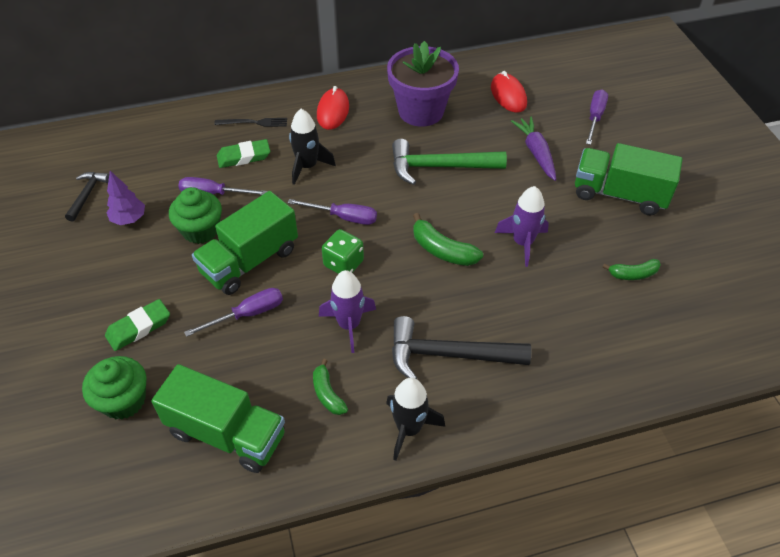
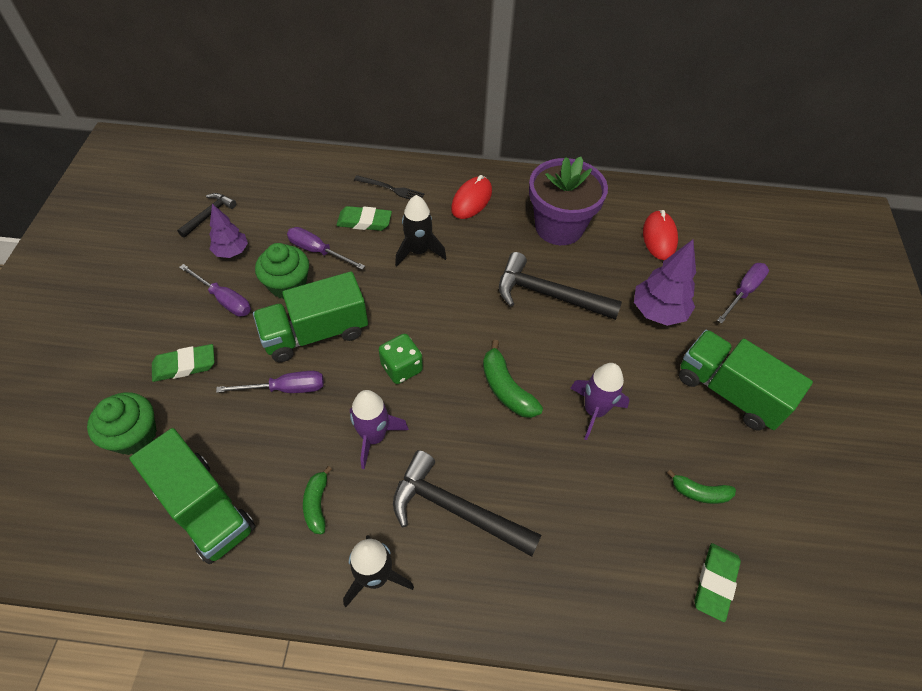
camera: 20 degrees right, 5 degrees up
(343, 217) = (426, 317): purple screwdriver -> purple screwdriver (224, 300)
(439, 167) = (548, 294): green hammer -> black hammer
(536, 153) = (658, 312): purple carrot -> purple tree
(675, 332) = (715, 582): none -> green eraser

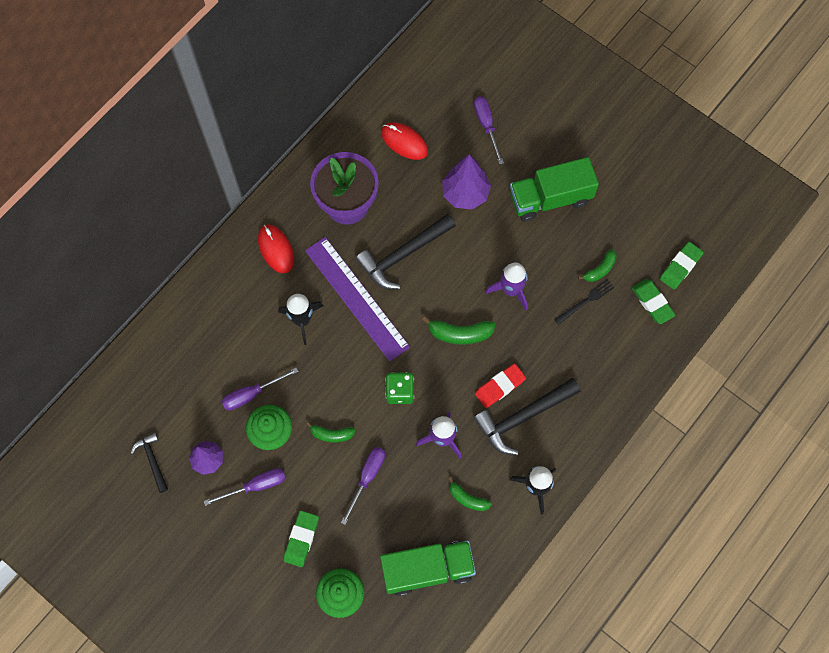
camera: 55 degrees left, 15 degrees up
(316, 333) = (331, 434): green truck -> green banana
(364, 222) = (243, 343): green eraser -> green eraser (680, 267)
(391, 189) = (221, 303): black fork -> black fork (586, 301)
(474, 281) = (357, 298): none -> purple ruler
(475, 463) = (500, 387): none -> red eraser

